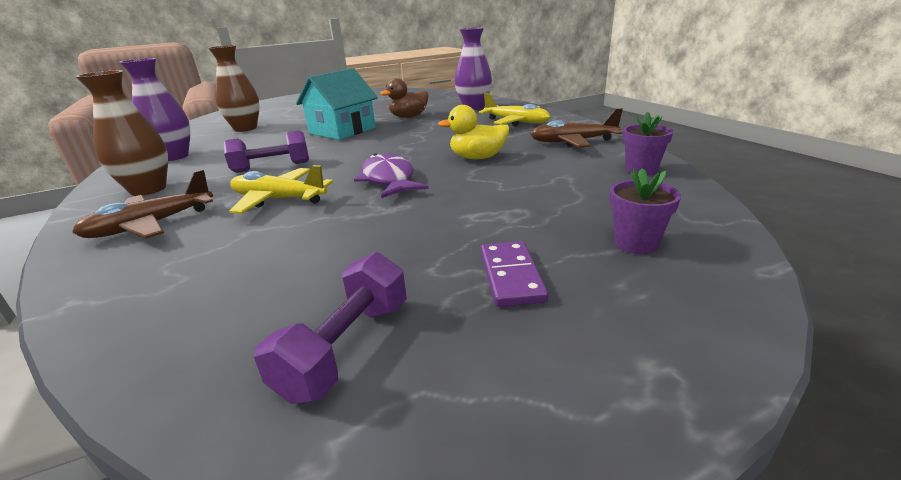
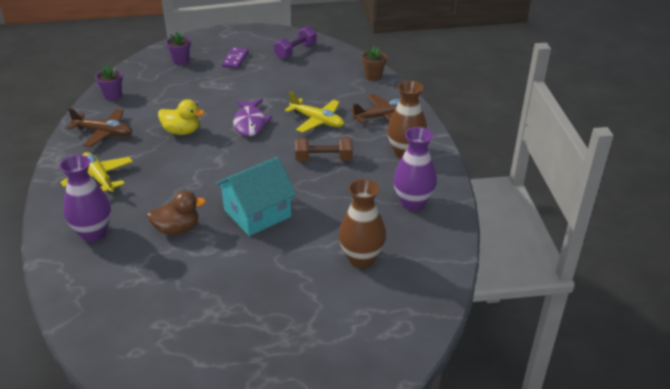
camera: 165 degrees left, 10 degrees up
(112, 307) = (373, 76): none -> brown flower pot
(272, 167) = (324, 159): purple dumbbell -> brown dumbbell

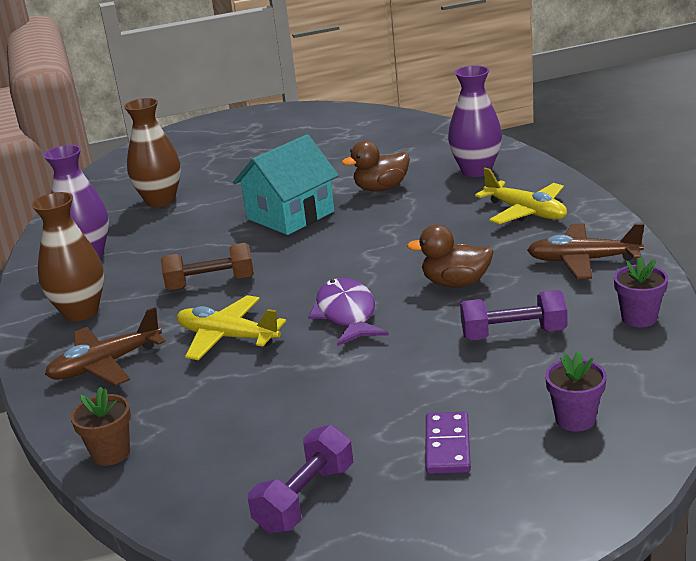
camera: 175 degrees right, 10 degrees down
(175, 98) = (513, 334): none -> purple dumbbell
(182, 131) = (455, 283): yellow duck -> brown duck

